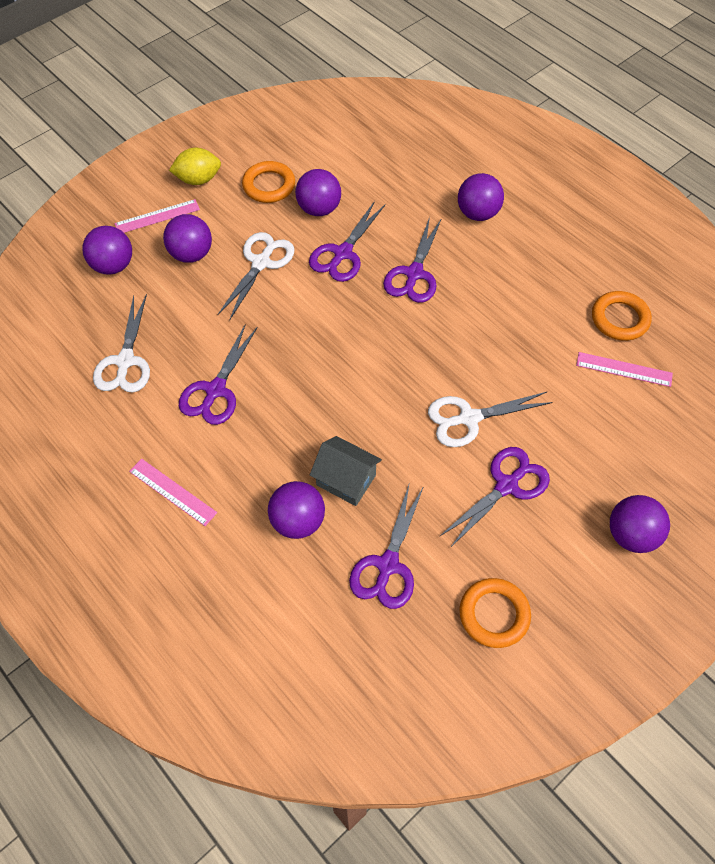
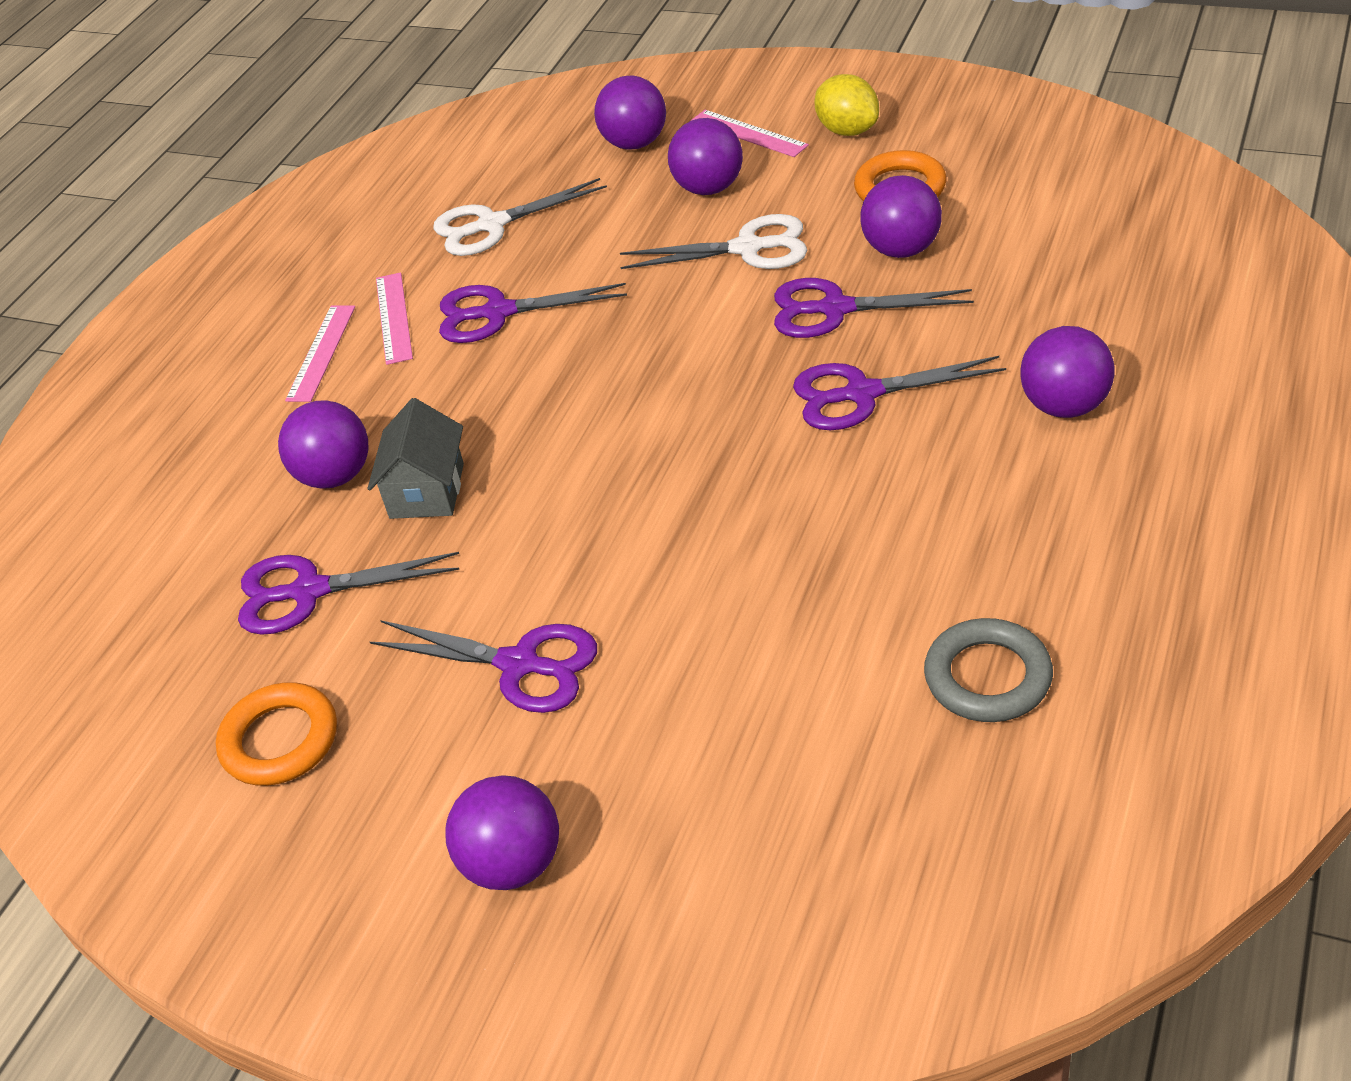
camera: 70 degrees right, 15 degrees down
(469, 418) = (620, 570): white scissors -> none
(620, 319) = (987, 677): orange ring -> grey ring
(624, 369) = (871, 725): pink ruler -> pink ruler (394, 318)

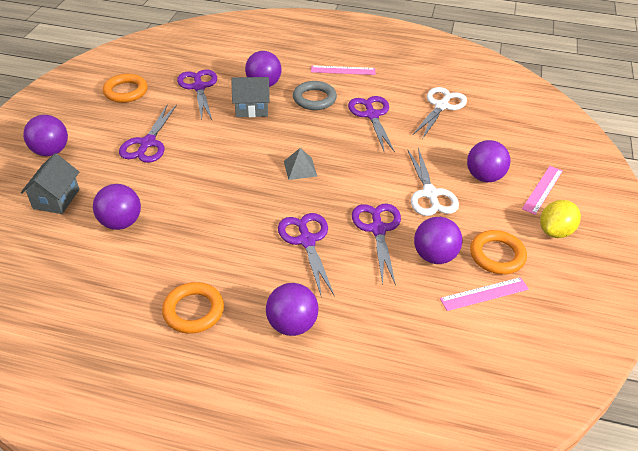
camera: 75 degrees right, 0 degrees up
(394, 318) = (367, 86): pink ruler -> pink ruler (484, 294)
(492, 225) = (441, 106): white scissors -> white scissors turned 60 degrees clockwise
(635, 143) = (522, 147): purple ball -> purple ball (121, 222)
(653, 408) = (300, 168): none -> grey pyramid
(707, 813) = (56, 199): none -> grey house
(987, 677) = (102, 286): grey ring -> grey ring (314, 99)
(1044, 532) = (193, 311): none -> orange ring

